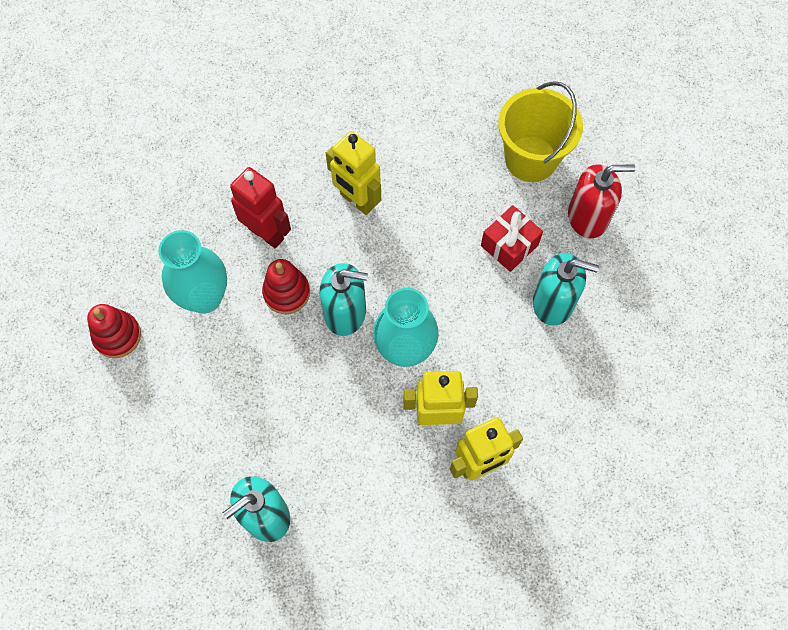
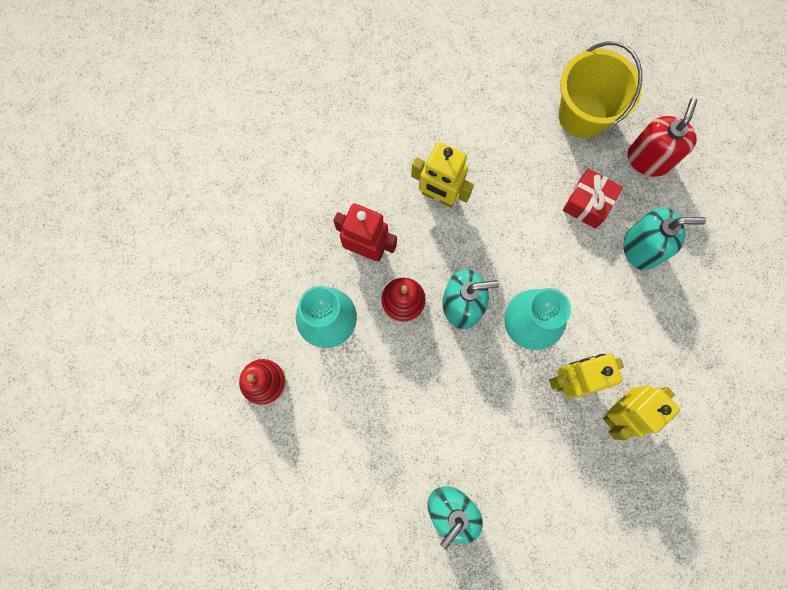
camera: 15 degrees left, 10 degrees up
(587, 217) = (648, 159): red soap dispenser -> red soap dispenser turned 45 degrees counterclockwise

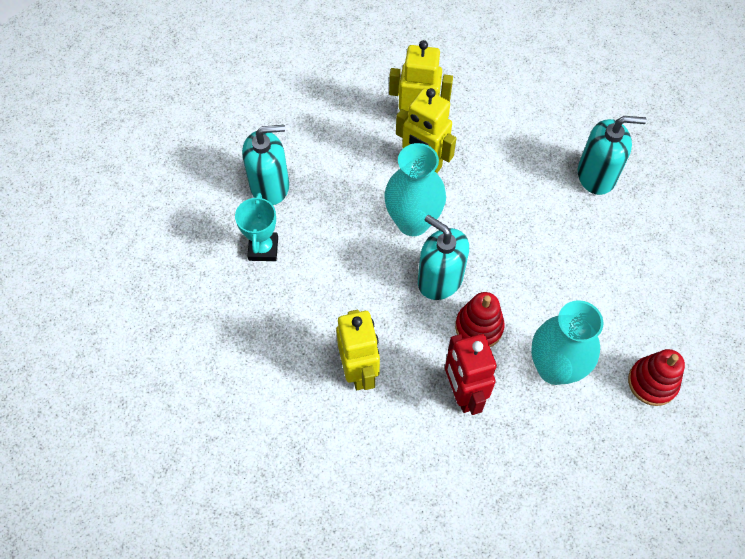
camera: 130 degrees left, 15 degrees down
(582, 115) = (177, 309): yellow bucket -> none
(587, 203) = (263, 248): red gift -> turquoise trophy
(641, 248) = (270, 186): turquoise soap dispenser -> turquoise soap dispenser turned 120 degrees clockwise
(648, 159) = (181, 230): red soap dispenser -> none

